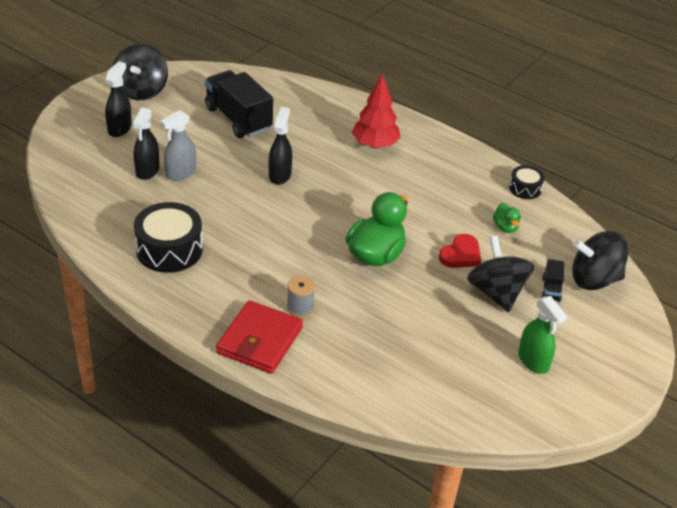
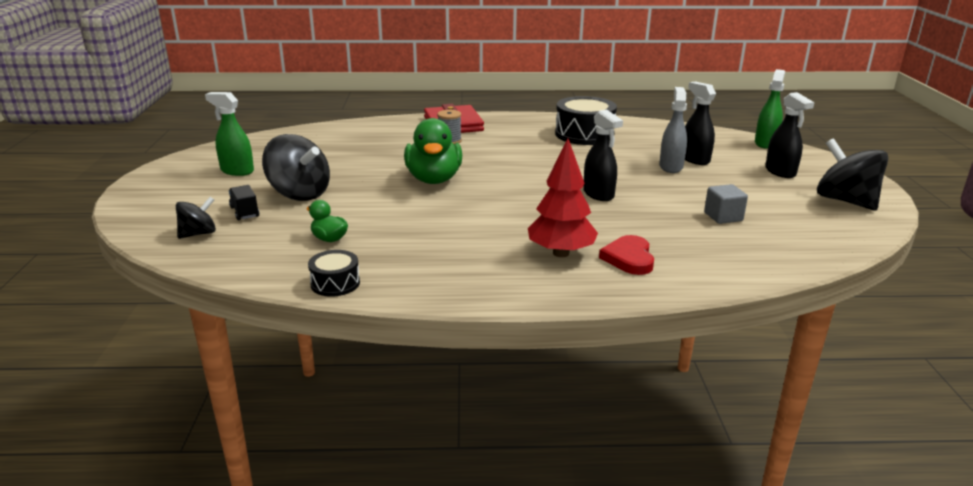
camera: 145 degrees right, 15 degrees down
(56, 157) = (765, 143): none -> green spray bottle
(238, 119) = (723, 217): black truck -> grey cube
(461, 255) = (357, 204): red heart -> red heart (629, 258)
(594, 279) = (198, 234): black spinning top -> black spinning top, size x0.57

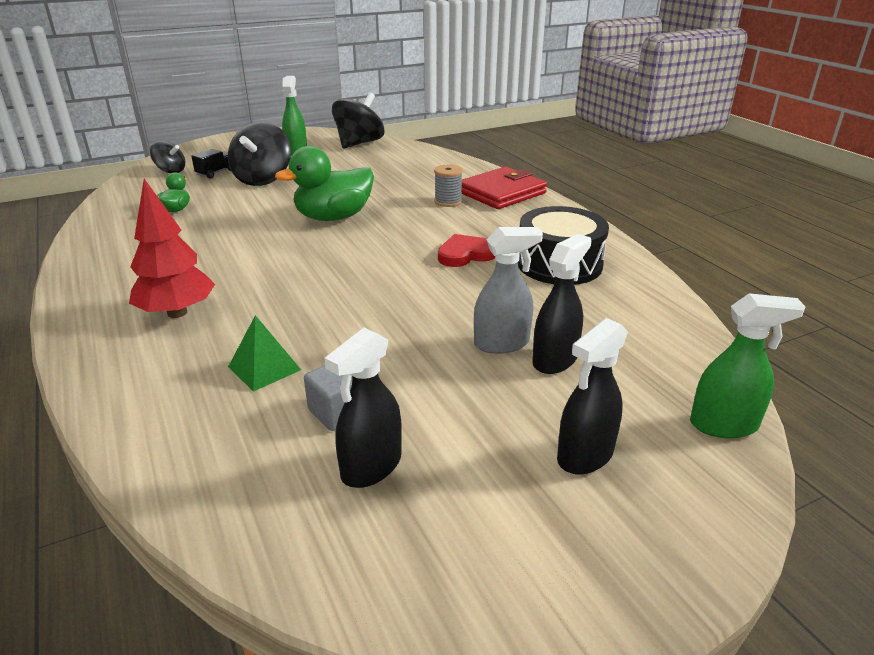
camera: 65 degrees right, 5 degrees up
(335, 283) = (93, 231): black drum -> none
(598, 194) = (356, 307): black spray bottle -> black spray bottle (371, 467)
(629, 258) = (174, 356): red heart -> red heart (465, 254)
(663, 231) = (264, 368): none -> green pyramid
(845, 201) = (502, 554): black spinning top -> black spinning top (359, 143)

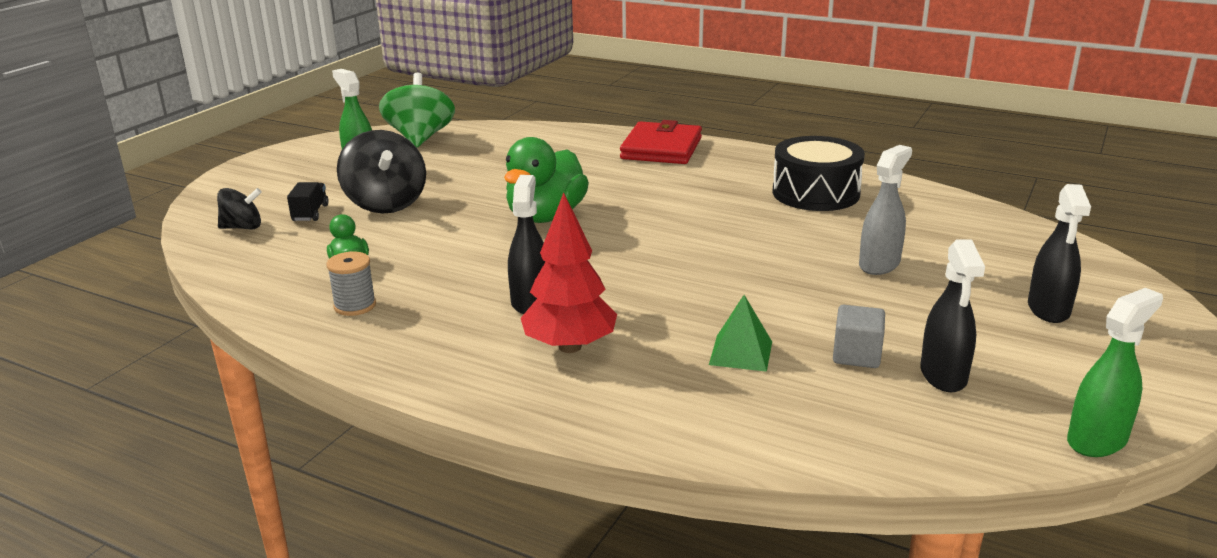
camera: 35 degrees left, 5 degrees down
(359, 143) = (420, 138): black spinning top -> green spinning top
(448, 201) = (628, 170): grey spool -> grey spool (355, 306)
(465, 254) = (730, 210): red heart -> none
(555, 360) = (932, 261): black spray bottle -> black spray bottle (530, 301)
(724, 425) = (1088, 259): green spray bottle -> green spray bottle (1097, 440)

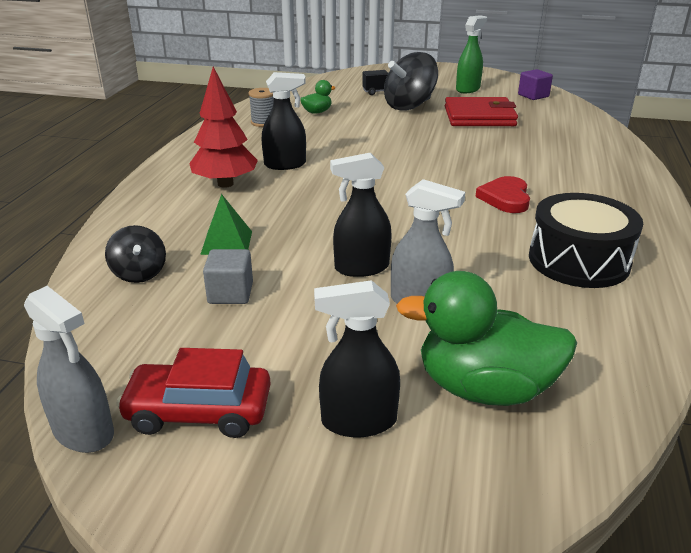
camera: 75 degrees right, 5 degrees up
(242, 227) = (350, 82): black spinning top -> black spinning top (139, 273)
(420, 138) = (533, 96): green spinning top -> purple cube
(546, 217) = (423, 152): green duck -> green duck (484, 388)
(661, 148) = (615, 176): red wallet -> red wallet (479, 117)
(687, 198) = (505, 198): none -> red heart
(943, 376) = (200, 340): black spray bottle -> black spray bottle (361, 268)
(1053, 379) = (199, 411): none -> red car
(1097, 440) = (84, 432): green spray bottle -> grey spray bottle

